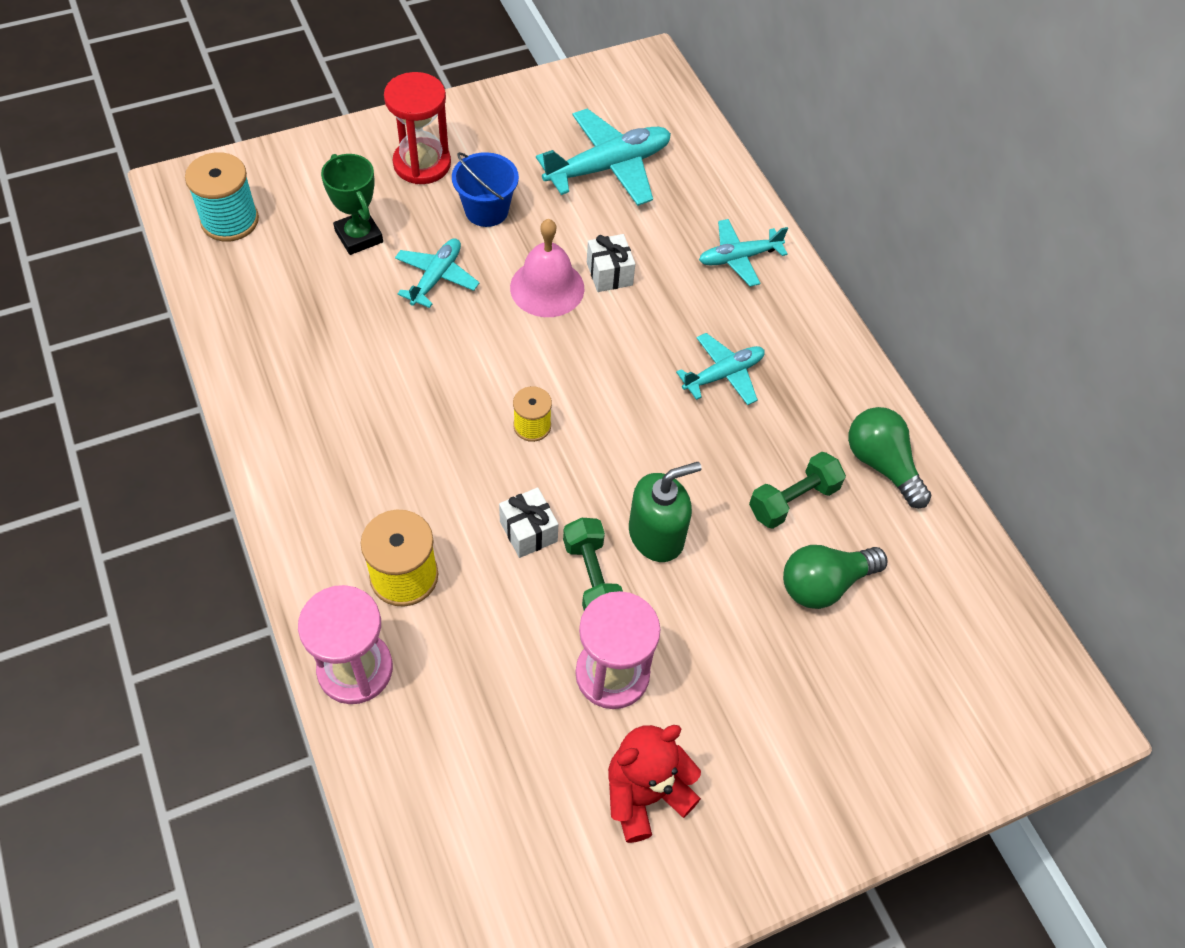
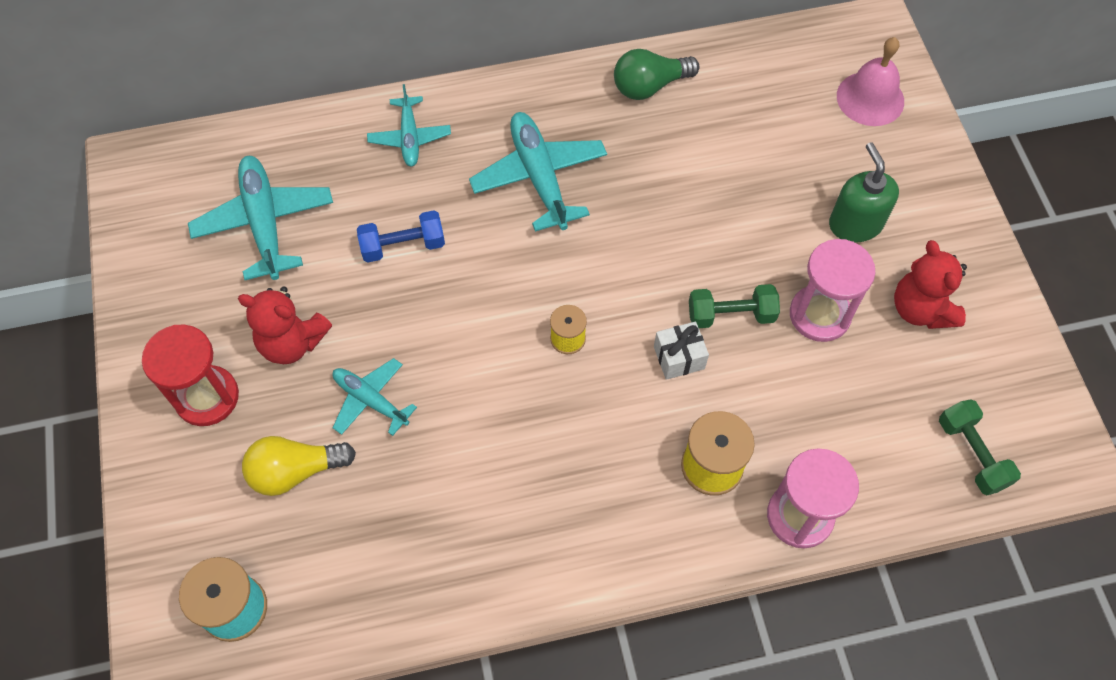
camera: 75 degrees left, 5 degrees up
(359, 236) = (295, 471): green trophy -> yellow light bulb
(486, 210) = (292, 342): blue bucket -> red teddy bear
(547, 287) = (407, 302): pink bell -> pink bell (870, 98)
(609, 274) = (403, 246): white gift -> blue dumbbell
(656, 535) = (695, 259): green soap dispenser -> green soap dispenser (855, 224)
(723, 374) = (539, 177): turquoise plane -> turquoise plane, size x1.65
(793, 500) = (674, 154): green dumbbell -> green dumbbell (972, 454)
(824, 584) = (754, 151): green light bulb -> none

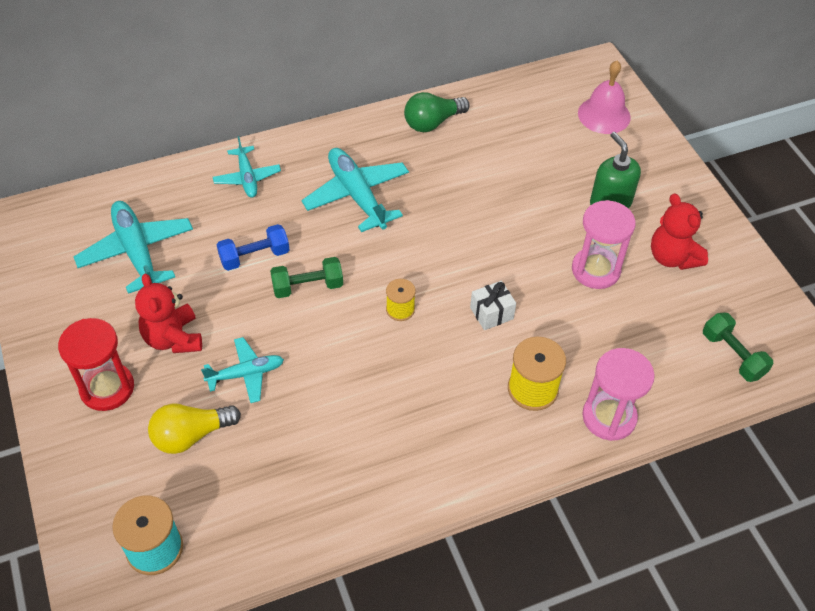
camera: 10 degrees left, 10 degrees down
(292, 342) = (173, 338): red teddy bear -> red teddy bear turned 60 degrees clockwise
(370, 400) = (246, 374): turquoise plane -> turquoise plane turned 135 degrees clockwise
(731, 315) = (526, 278): green dumbbell -> green dumbbell (307, 286)

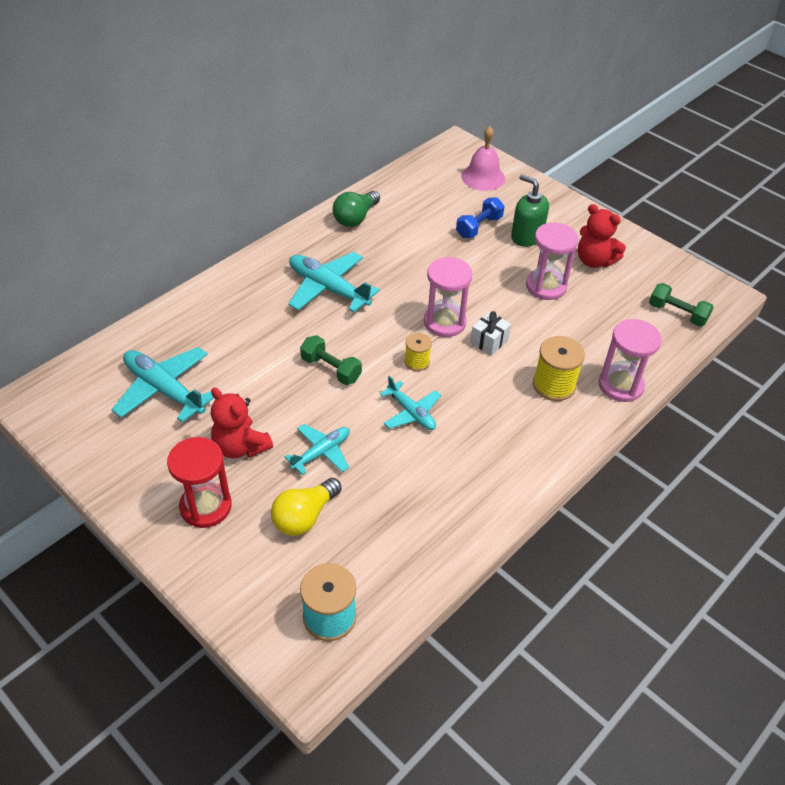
camera: 25 degrees left, 5 degrees down
(247, 178) = (226, 302): turquoise plane -> turquoise plane (411, 413)
(254, 256) = (271, 360): blue dumbbell -> blue dumbbell (479, 227)
(307, 286) = (331, 369): green dumbbell -> green dumbbell turned 75 degrees clockwise
(456, 274) = (444, 322): none -> pink hourglass

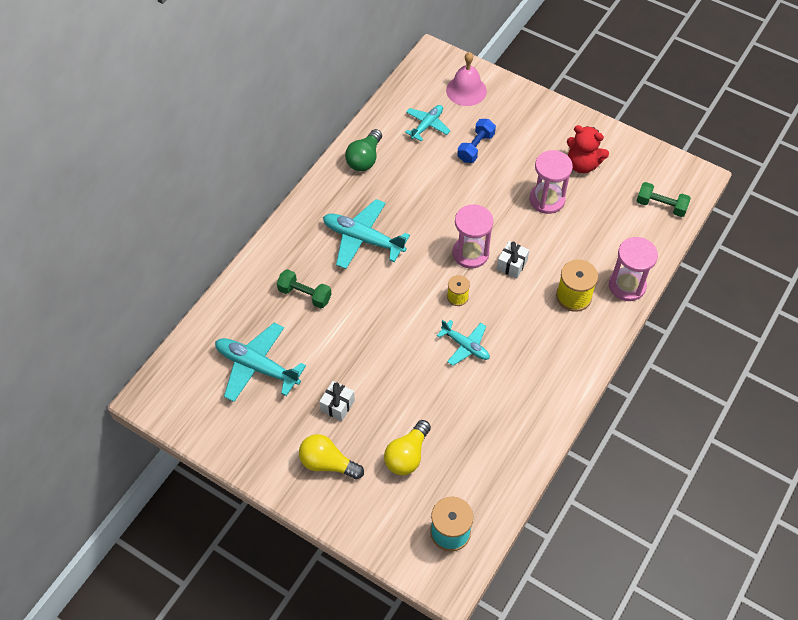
camera: 10 degrees left, 10 degrees up
(206, 506) = (327, 463): red hourglass -> yellow light bulb
(240, 446) = (337, 405): red teddy bear -> white gift
(321, 452) = (404, 397): turquoise plane -> turquoise plane (427, 125)
(331, 369) = (388, 318): green dumbbell -> green dumbbell (305, 294)
(526, 237) = (519, 150): green soap dispenser -> none

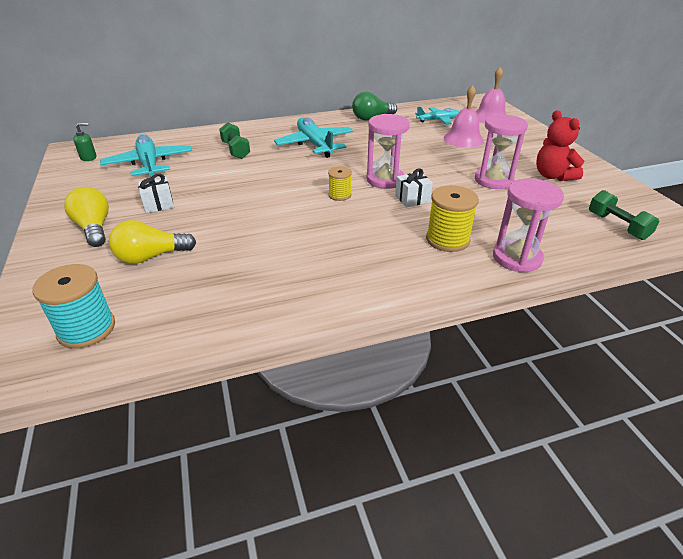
camera: 40 degrees right, 20 degrees down
(186, 397) = (88, 157): none -> green soap dispenser
(465, 346) = (303, 222): turquoise plane -> none
(475, 147) = (463, 139): blue dumbbell -> pink bell

